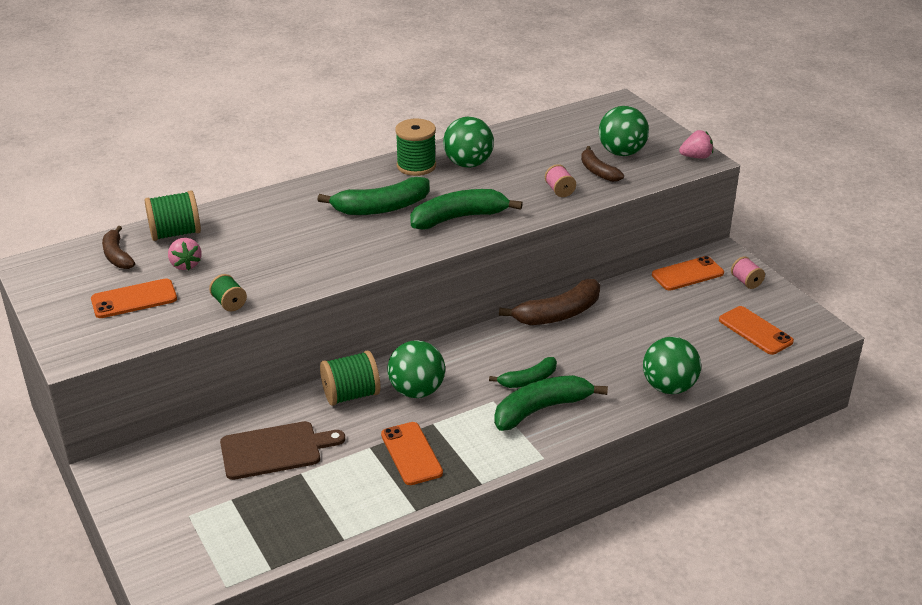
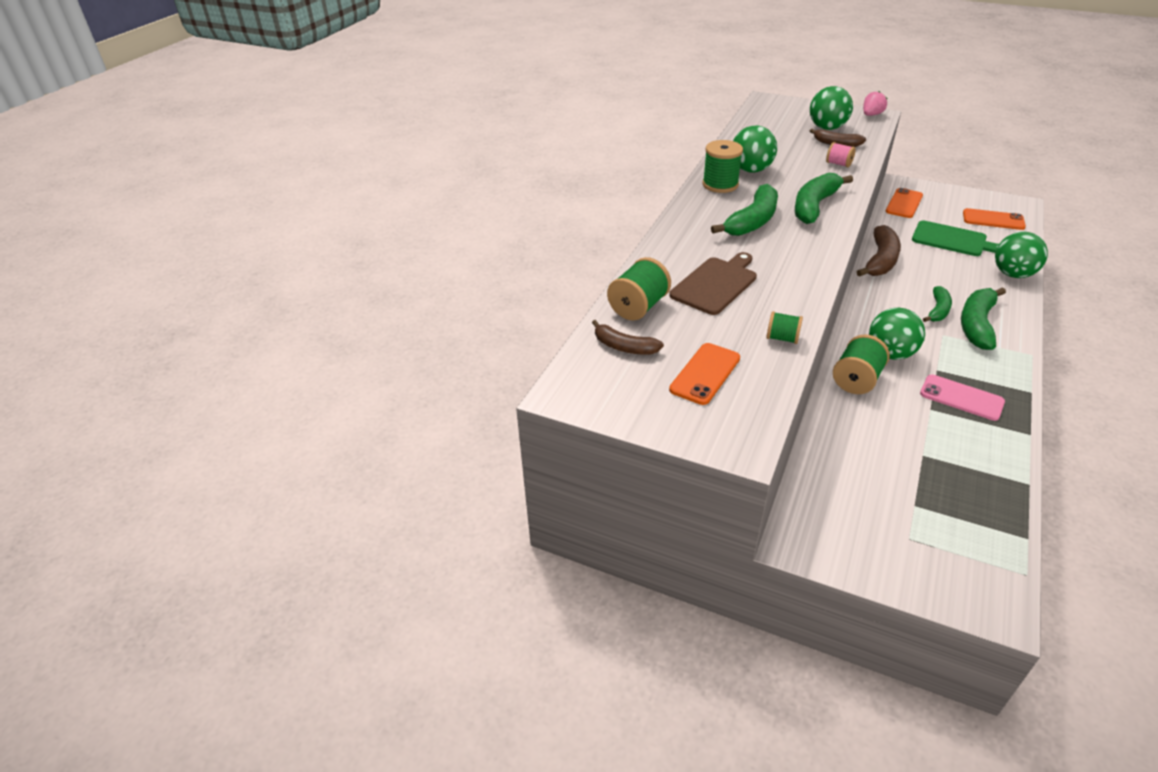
camera: 35 degrees left, 5 degrees up
(185, 265) = (693, 326): pink strawberry -> none
(275, 450) = (879, 449): brown cutting board -> brown cutting board (715, 284)
(411, 454) = (961, 398): orange phone -> pink phone
(670, 329) = (952, 240): none -> green cutting board
(746, 282) = (939, 194): pink spool -> none

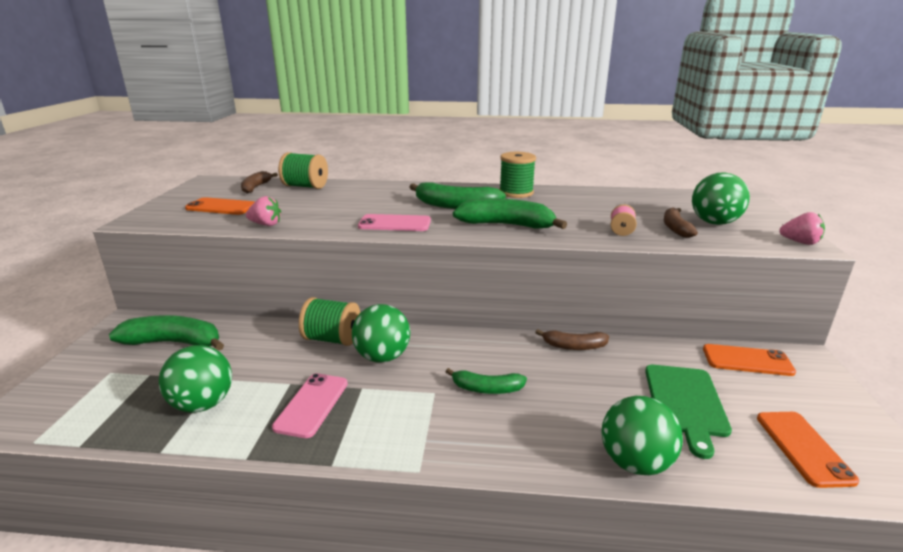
camera: 70 degrees right, 15 degrees down
(715, 284) = (343, 202): brown cutting board -> none
(751, 170) = (559, 200): green ball -> green ball (203, 404)
(782, 338) = (266, 224): green spool -> pink strawberry
(798, 260) = (395, 224): none -> pink phone
(880, 260) = (574, 346): brown banana -> brown banana, size x0.61
(976, 325) = (470, 421): green banana -> green banana (174, 342)

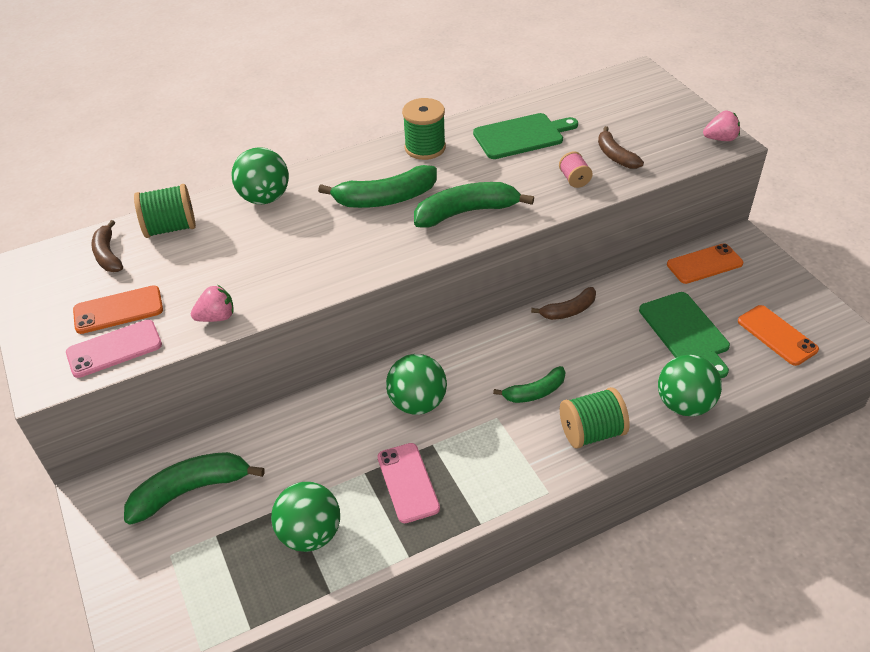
camera: 30 degrees left, 20 degrees up
(332, 339) = (349, 406): green spool -> green spool (591, 432)
(395, 224) = (355, 256): pink phone -> pink phone (114, 349)
(600, 203) = (522, 136): none -> green cutting board
(714, 223) = (641, 133): green ball -> green ball (265, 198)

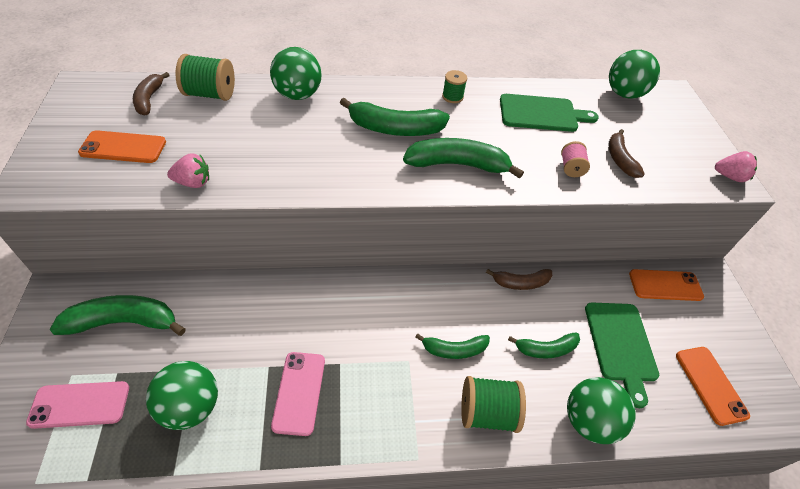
camera: 15 degrees right, 5 degrees up
(114, 349) = (96, 180): pink phone -> pink phone (80, 404)
(417, 403) = (348, 318): green ball -> green ball (624, 94)
(425, 148) = (452, 97): green spool -> green spool, size x0.58
(619, 360) = (546, 349): none -> green banana

